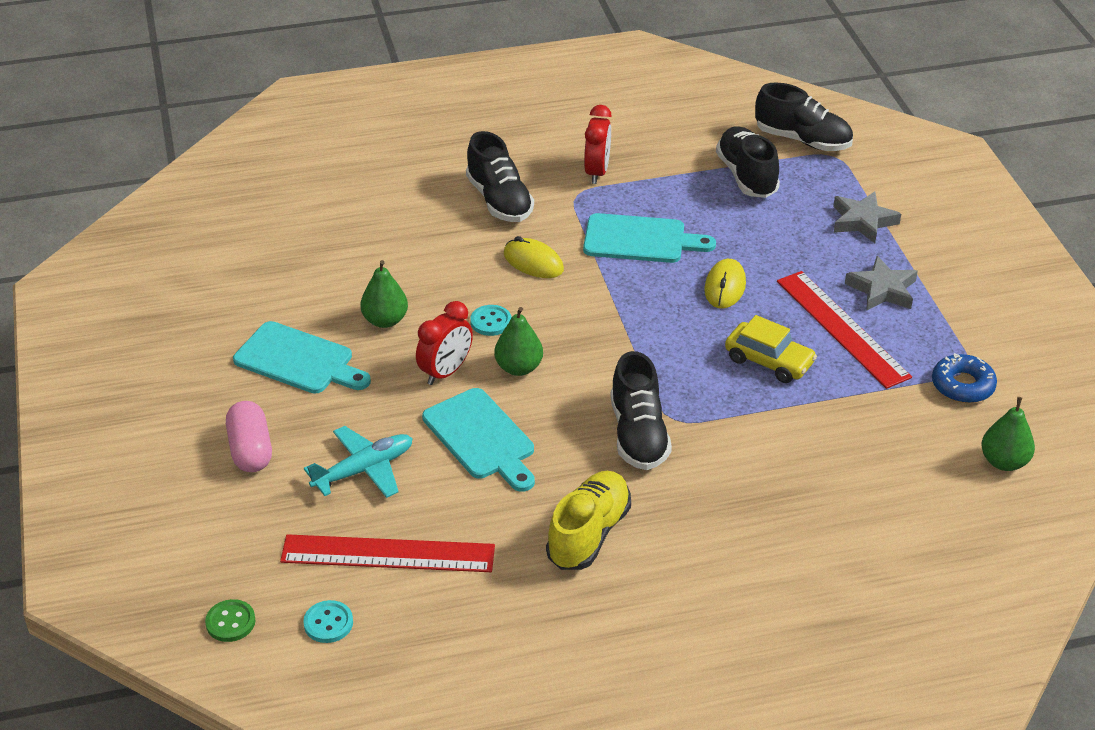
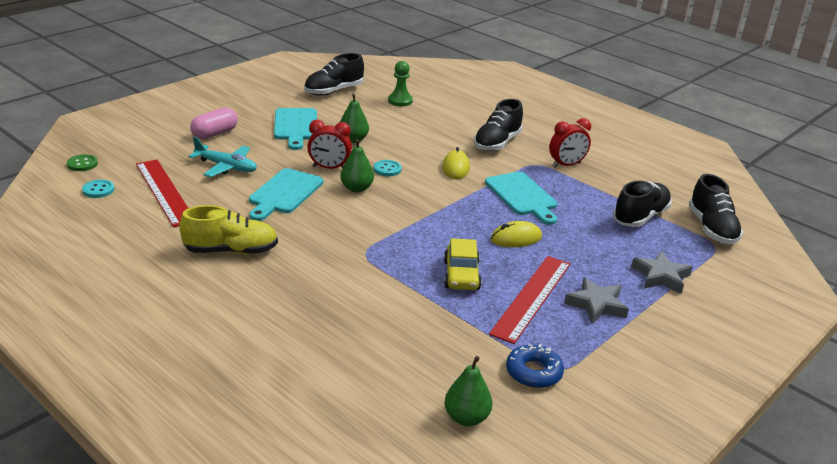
camera: 55 degrees right, 10 degrees down
(308, 232) = (400, 101): none -> green pawn
(638, 434) = (337, 244): black shoe -> black shoe (334, 91)

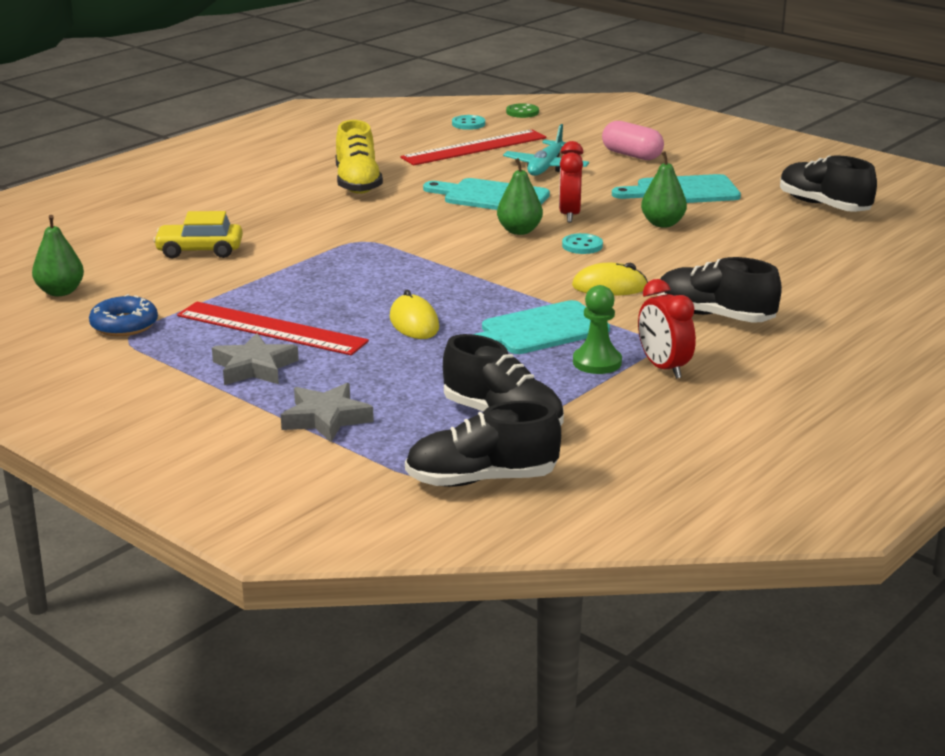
camera: 90 degrees right, 5 degrees down
(400, 101) = (825, 248): green pawn -> green pawn (597, 362)
(461, 275) = (319, 290): yellow car -> yellow car (200, 250)

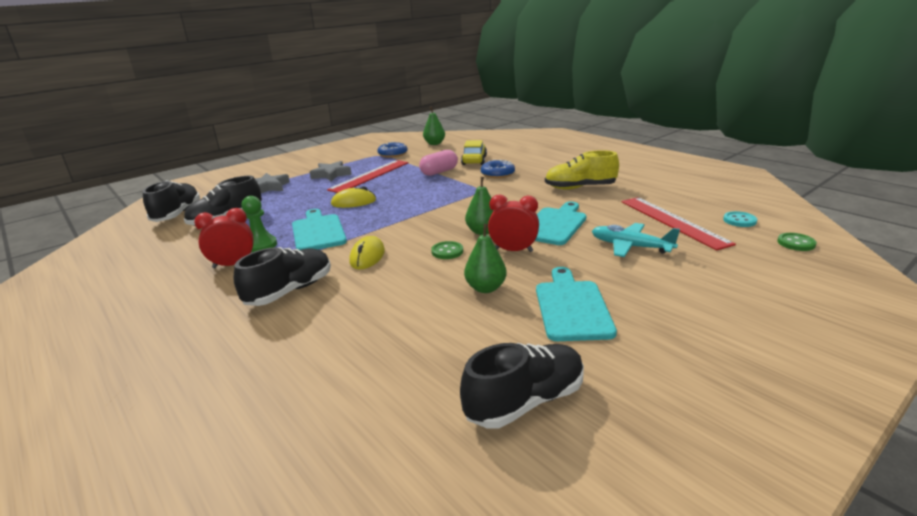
camera: 100 degrees right, 0 degrees up
(283, 231) = (497, 174): none -> blue donut
(582, 246) = (447, 251): turquoise button -> green button
(632, 155) = (681, 289): pink capsule -> pink capsule (439, 172)

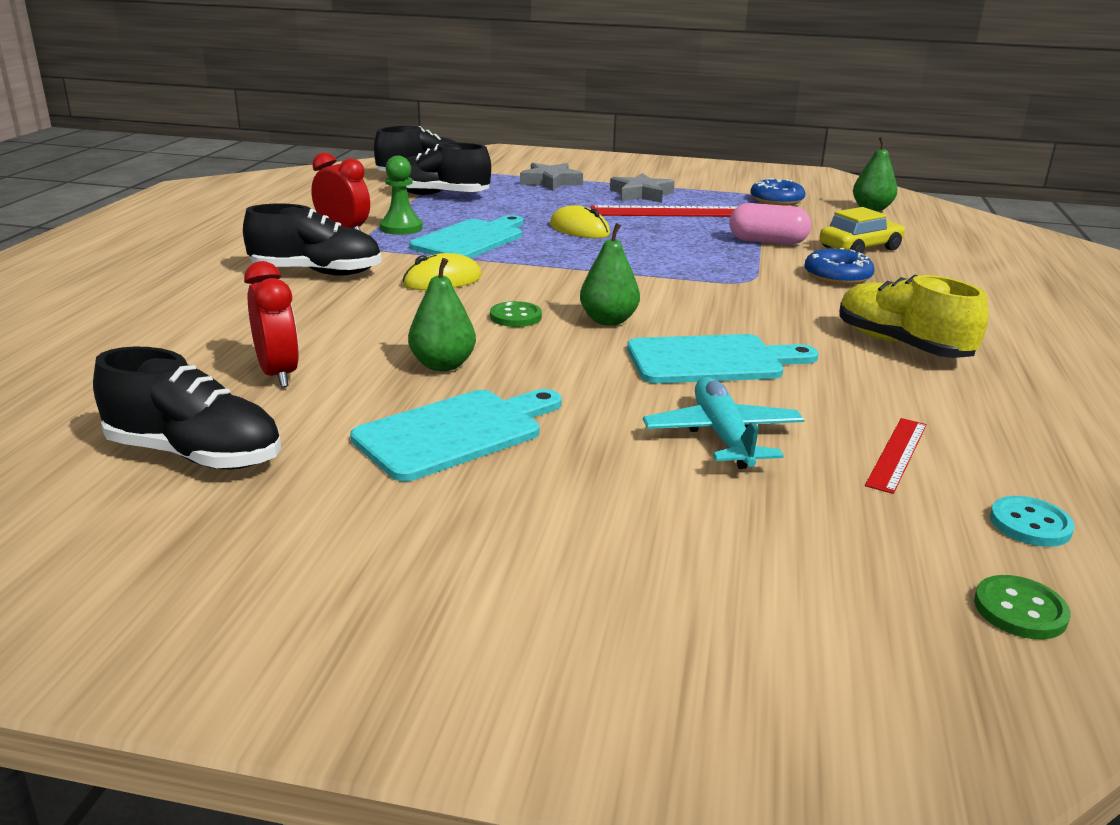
camera: 50 degrees right, 0 degrees up
(513, 250) = (578, 354): red clock -> red clock (278, 374)
(672, 221) = (897, 454): red ruler -> red ruler, size x0.52

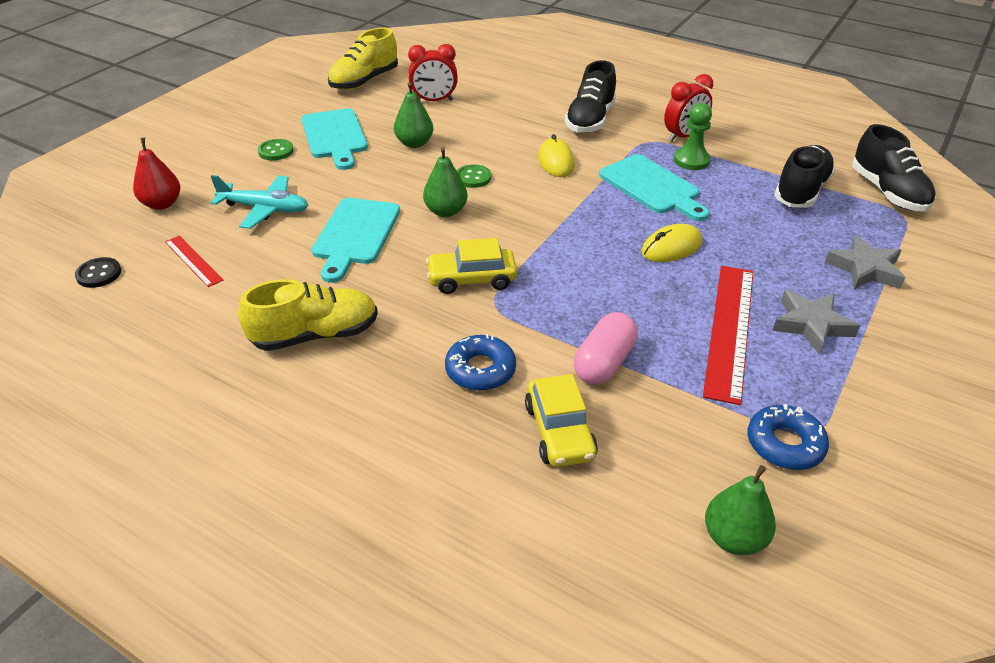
camera: 110 degrees right, 15 degrees up
(195, 455) = (364, 81): black shoe -> yellow shoe
(720, 293) = (471, 279): none -> yellow car
(811, 538) = (162, 204): none -> red pear
(1020, 610) = (64, 238): green button -> green button (276, 151)
(1030, 524) = (99, 274): turquoise button -> black button

